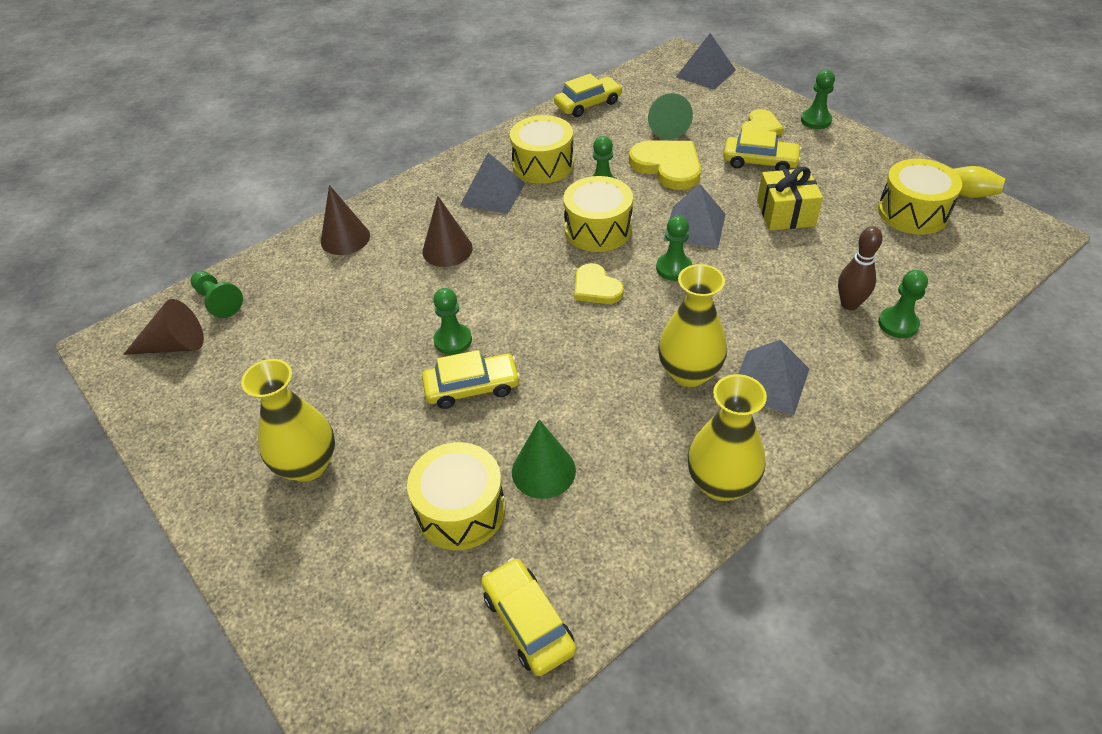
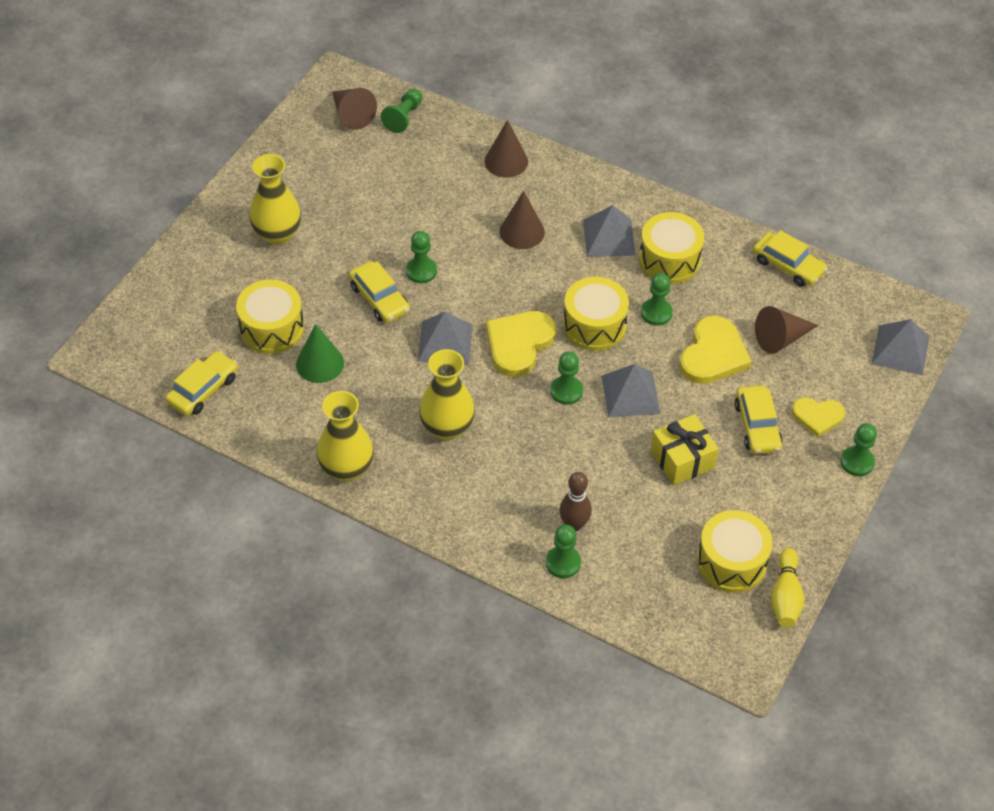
camera: 65 degrees right, 5 degrees up
(596, 287) = (519, 344): yellow heart -> yellow heart, size x1.60
(666, 126) = (781, 338): green cone -> brown cone
(769, 382) = (458, 482): grey pyramid -> grey pyramid (445, 342)

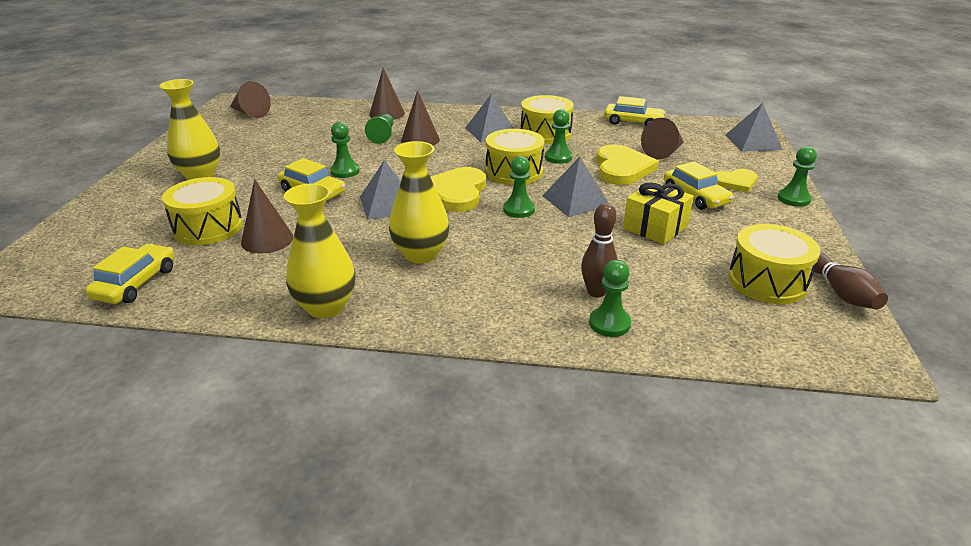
camera: 20 degrees left, 20 degrees down
(320, 363) = (267, 240): green cone -> brown cone
(403, 117) = (294, 108): green pawn -> green pawn (382, 136)
(785, 596) = (841, 293): yellow bowling pin -> brown bowling pin

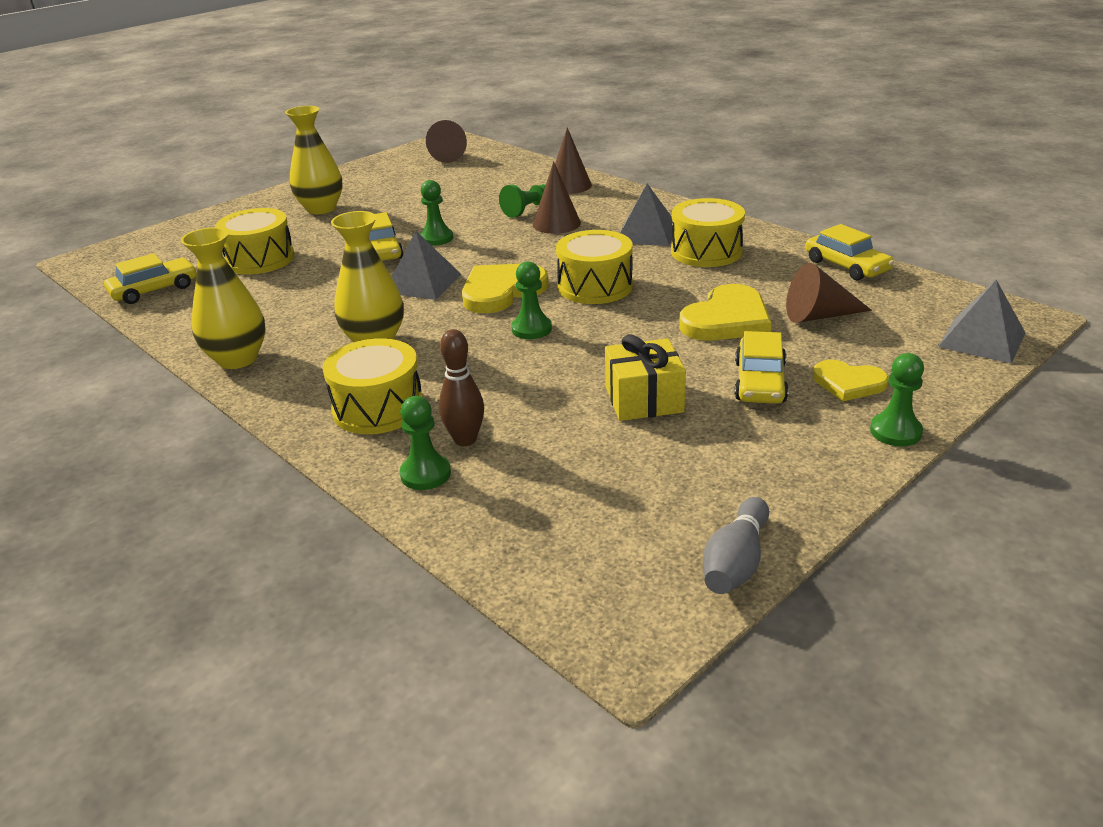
camera: 40 degrees right, 0 degrees up
(267, 240) = (283, 284): brown cone -> none
(558, 157) = (672, 284): green pawn -> none
(575, 200) = (607, 339): grey pyramid -> none
(767, 281) = (666, 509): yellow drum -> yellow drum (378, 408)
(841, 293) = (736, 562): brown bowling pin -> grey bowling pin

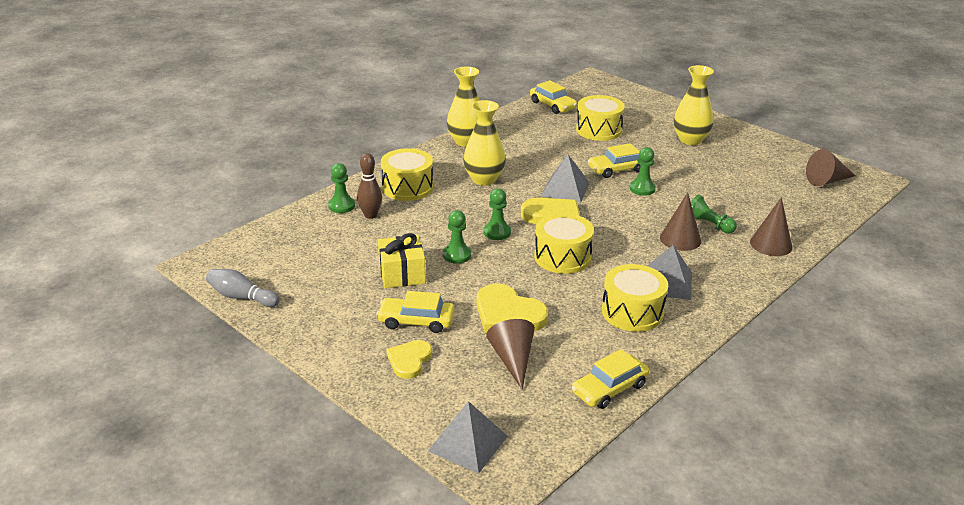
camera: 85 degrees right, 0 degrees up
(895, 431) = (345, 372): green pawn -> green pawn (457, 255)

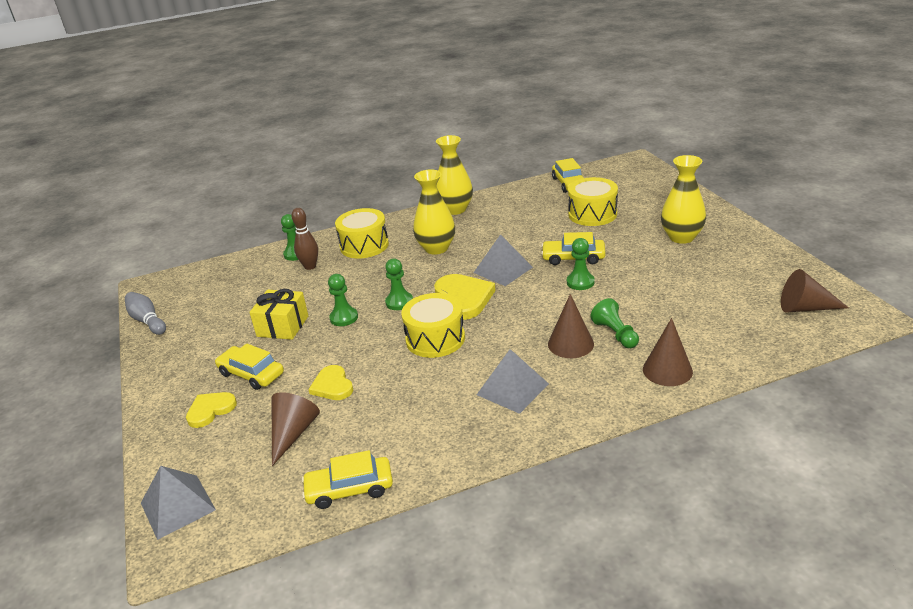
camera: 30 degrees right, 0 degrees up
(508, 314) = (332, 385): yellow heart -> yellow heart, size x0.62
(632, 312) = (448, 412): yellow drum -> none

